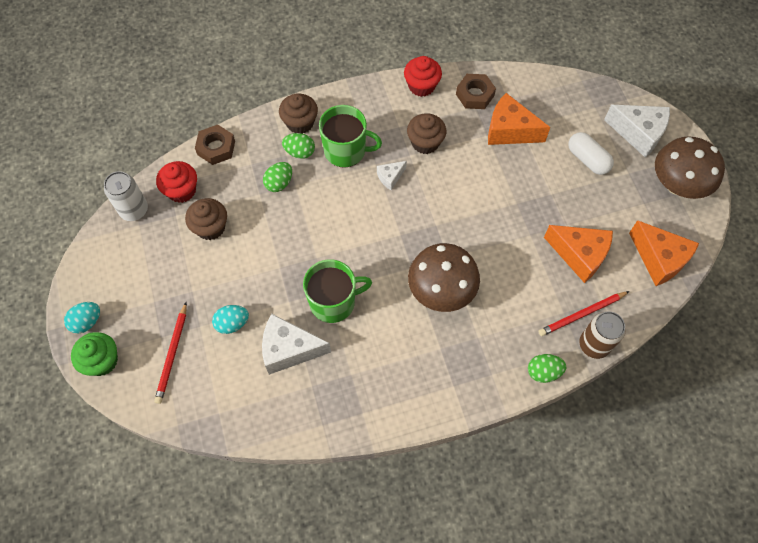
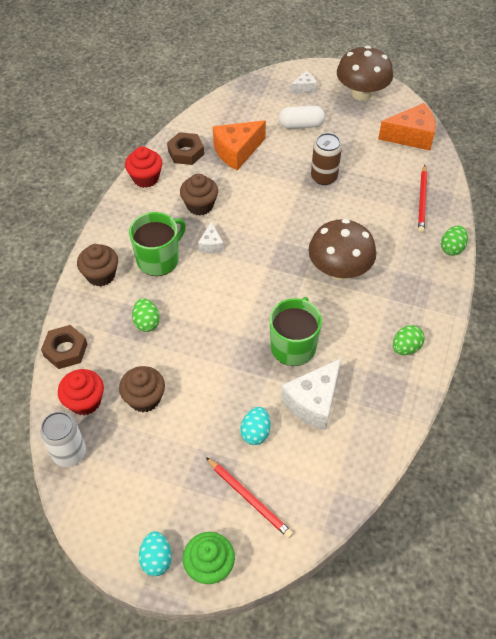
camera: 55 degrees left, 10 degrees down
(300, 152) = (130, 291): green egg -> green egg (405, 348)
(579, 255) = (374, 174): orange cheese -> none
(594, 344) = (450, 208): brown can -> brown can (324, 177)
(638, 134) = (304, 88): white cheese -> white cheese, size x0.51

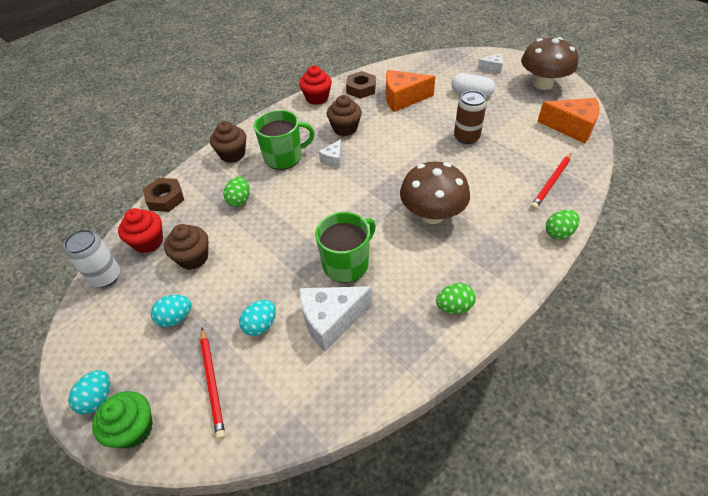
camera: 30 degrees right, 5 degrees down
(172, 460) = (176, 318): none -> turquoise egg

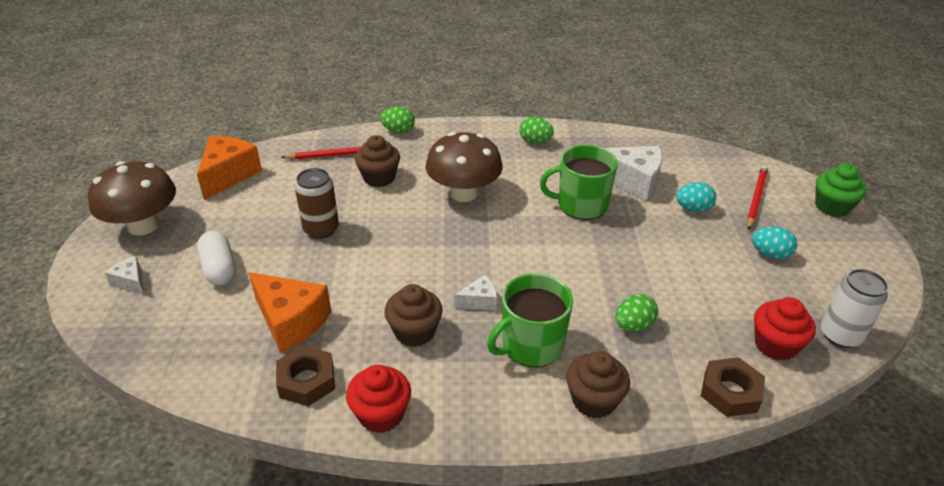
camera: 140 degrees left, 10 degrees down
(97, 398) = (862, 238): turquoise egg -> none
(193, 258) = (727, 295): brown cupcake -> brown cupcake (379, 178)
(284, 157) = (531, 346): green mug -> green mug turned 60 degrees counterclockwise
(571, 127) = (228, 175): orange cheese -> orange cheese turned 45 degrees clockwise

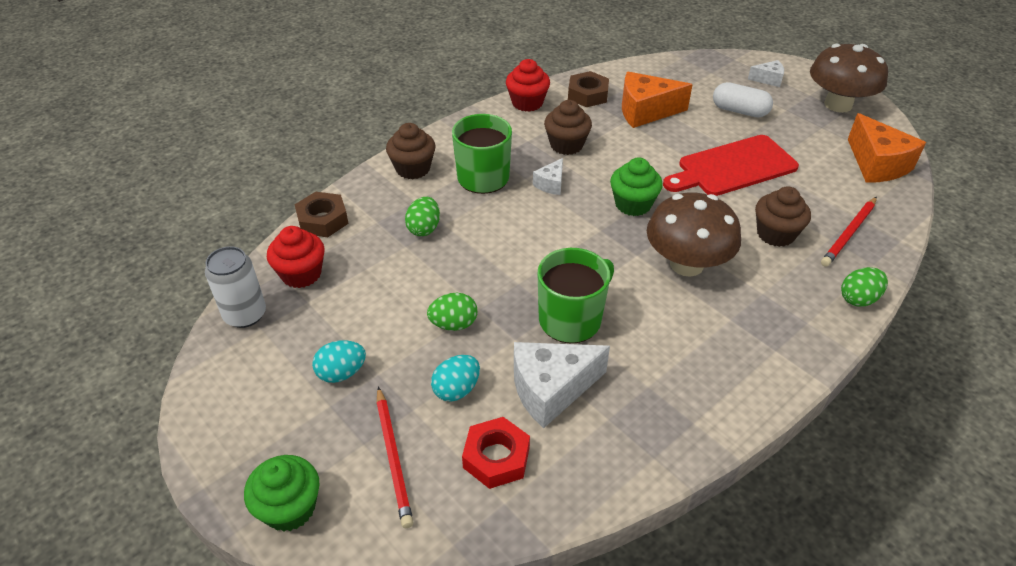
camera: 140 degrees right, 5 degrees up
(321, 229) = (733, 167): brown can -> red cutting board
(439, 247) = (633, 204): none -> green cupcake
(535, 141) = (717, 383): green egg -> green egg (453, 324)
(693, 172) = (496, 457): none -> red nut

